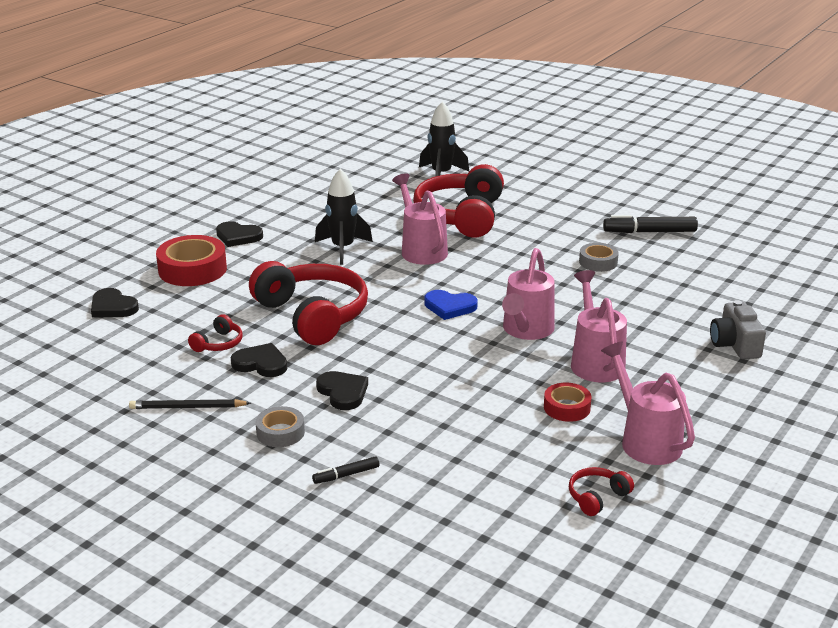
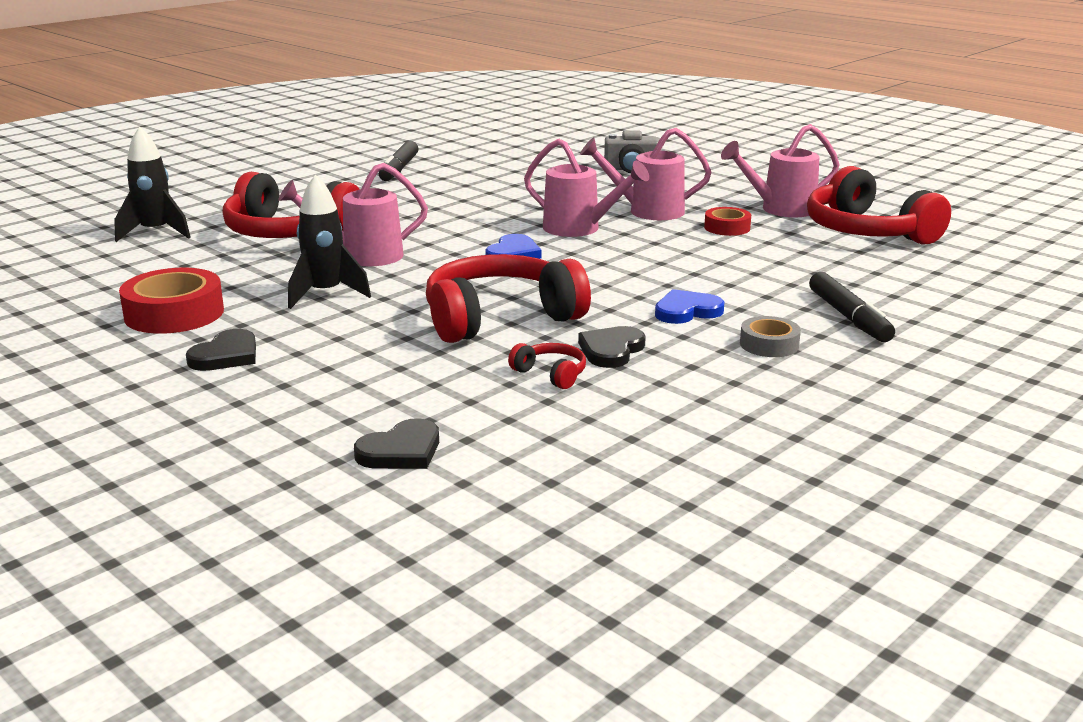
camera: 80 degrees left, 5 degrees down
(187, 407) = (710, 395): black pencil -> none
(192, 269) = (313, 389): red tape -> red tape (174, 313)
(343, 392) = (687, 311): black heart -> blue heart
(346, 475) = (848, 317): black marker -> black marker, size x1.85
(597, 497) = (867, 231): red headphones -> red headphones, size x2.36
(598, 262) = (450, 192): grey tape -> none

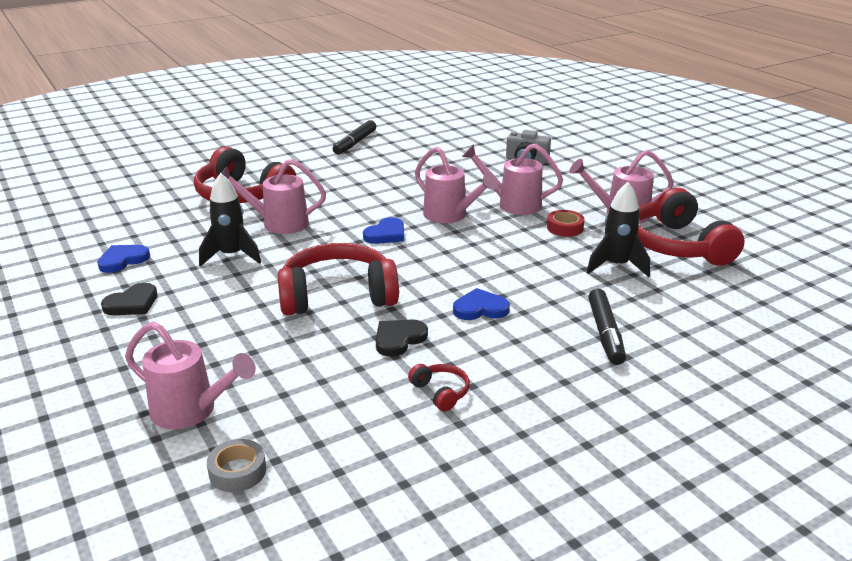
camera: 15 degrees right, 5 degrees up
(155, 233) = (156, 185): black rocket -> black rocket (616, 266)
(174, 313) = (123, 260): red tape -> blue heart
(401, 451) = (191, 411): black heart -> pink watering can
(551, 374) = (340, 356): red headphones -> red headphones (440, 392)
(769, 344) = (523, 352): grey tape -> grey tape (237, 471)

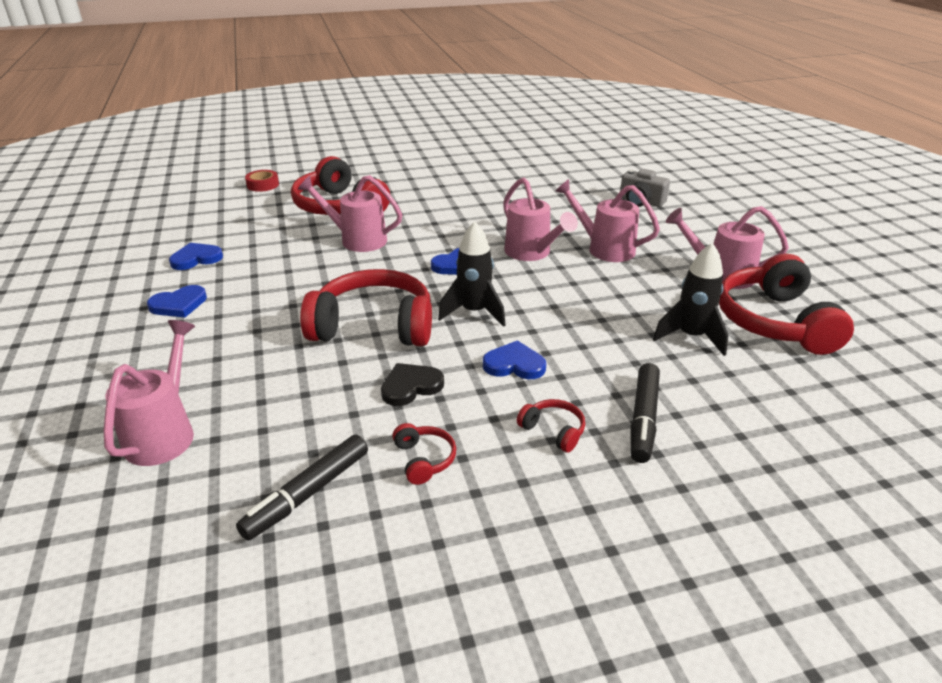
camera: 15 degrees right, 5 degrees up
(132, 303) = (179, 304): black heart -> blue heart
(191, 411) = (165, 433): pink watering can -> pink watering can turned 120 degrees counterclockwise
(231, 256) = (295, 268): black rocket -> black rocket (474, 312)
(237, 471) = (169, 513): grey tape -> none
(355, 143) = (473, 165): black marker -> black marker (307, 493)
(537, 354) = (553, 431): none -> red headphones
(565, 228) = (650, 283): red tape -> red tape (263, 185)

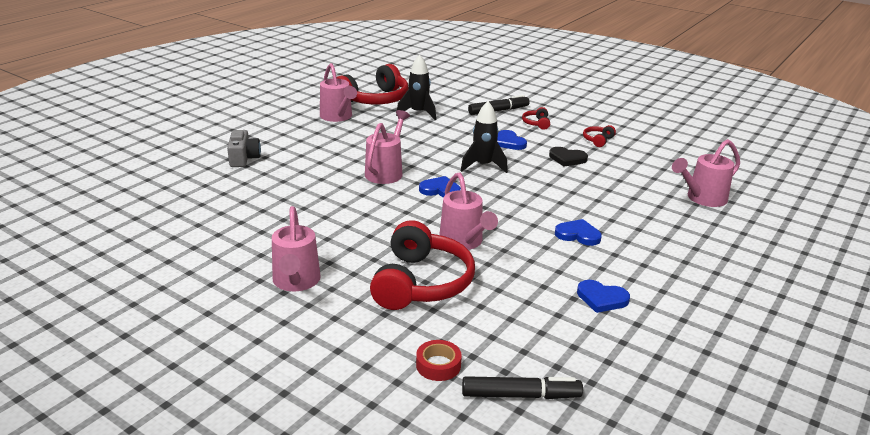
camera: 130 degrees left, 5 degrees down
(179, 304) = (647, 263): blue heart -> blue heart (578, 235)
(307, 493) = (655, 153): black marker -> black marker (520, 395)
(374, 326) = (544, 187): red headphones -> none
(604, 248) = (346, 152): pink watering can -> pink watering can (296, 282)

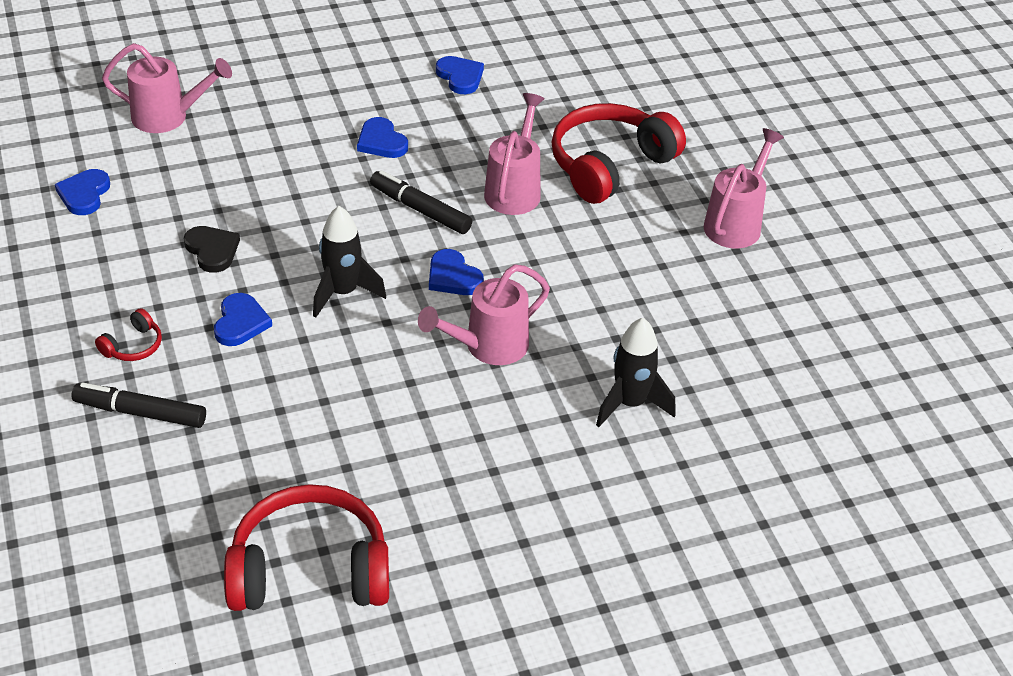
camera: 145 degrees left, 15 degrees up
(243, 158) = (675, 486): grey camera -> none
(337, 117) = (433, 539): pink watering can -> none
(418, 113) = (281, 477): black rocket -> black rocket (630, 404)
(438, 365) = (668, 92): red tape -> none
(520, 395) = (627, 47): black marker -> black marker (420, 209)
(598, 140) = (110, 263): red headphones -> none
(661, 156) = (84, 194): none -> blue heart

